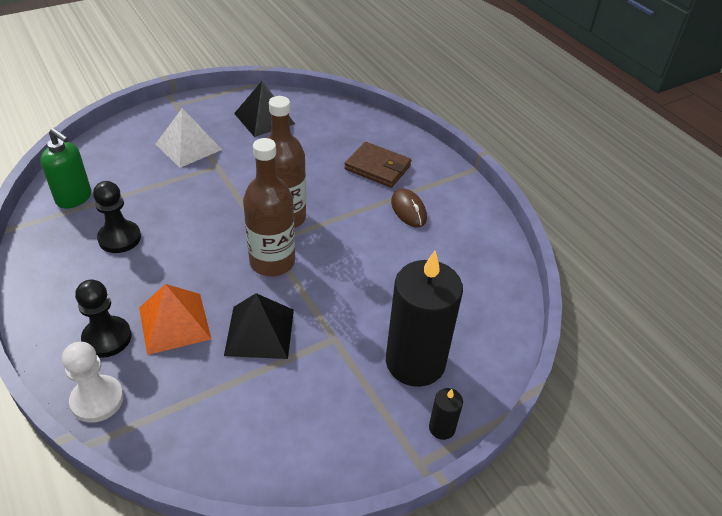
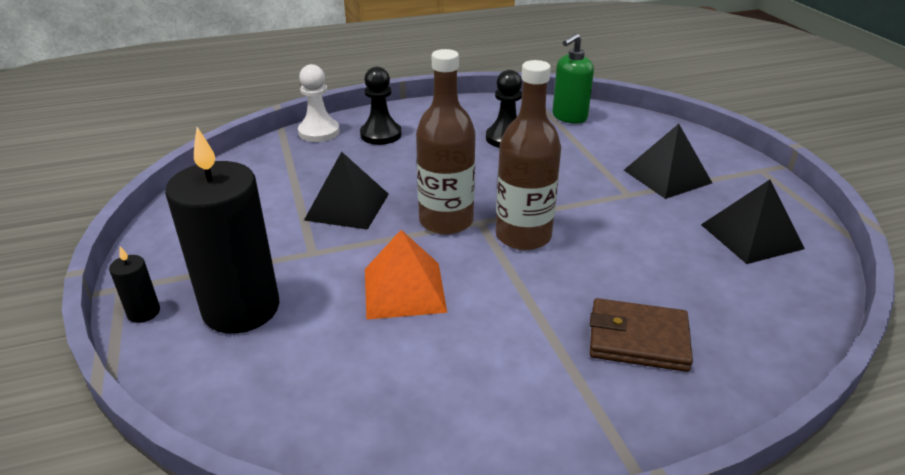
camera: 105 degrees right, 10 degrees down
(174, 323) = (382, 163): orange pyramid -> orange pyramid (404, 290)
(188, 146) = (667, 176): white pyramid -> black pyramid
(377, 167) = (638, 339): brown wallet -> brown wallet turned 60 degrees clockwise
(408, 210) = (524, 357): brown mouse -> none

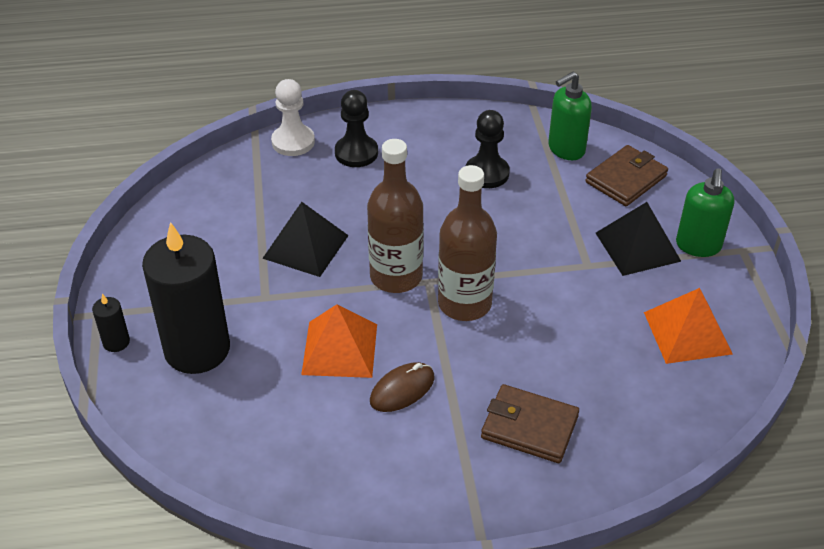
camera: 10 degrees right, 10 degrees up
(484, 320) = (402, 389): none -> brown mouse
(631, 132) = (626, 179): none -> brown wallet
(720, 170) = (698, 246): none -> green soap dispenser
(751, 236) = (687, 333): black pyramid -> orange pyramid

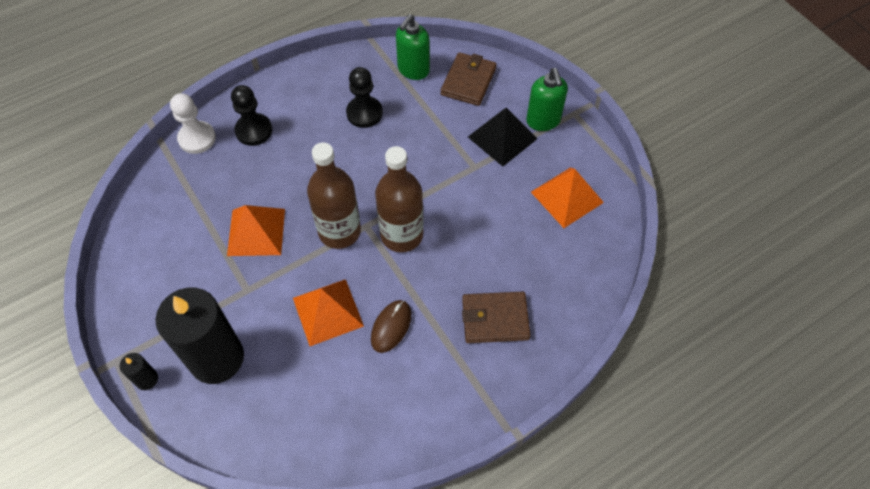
camera: 25 degrees left, 15 degrees up
(305, 246) = (256, 232): black pyramid -> orange pyramid

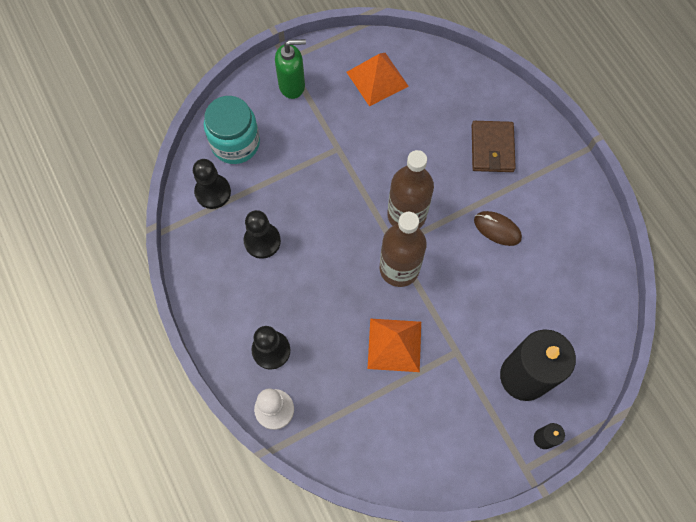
camera: 85 degrees left, 10 degrees up
(328, 312) = (481, 280): orange pyramid -> none
(413, 70) = (213, 192): green soap dispenser -> black pawn
(468, 81) = (235, 143): brown wallet -> turquoise jar
(502, 137) = (307, 121): black pyramid -> none

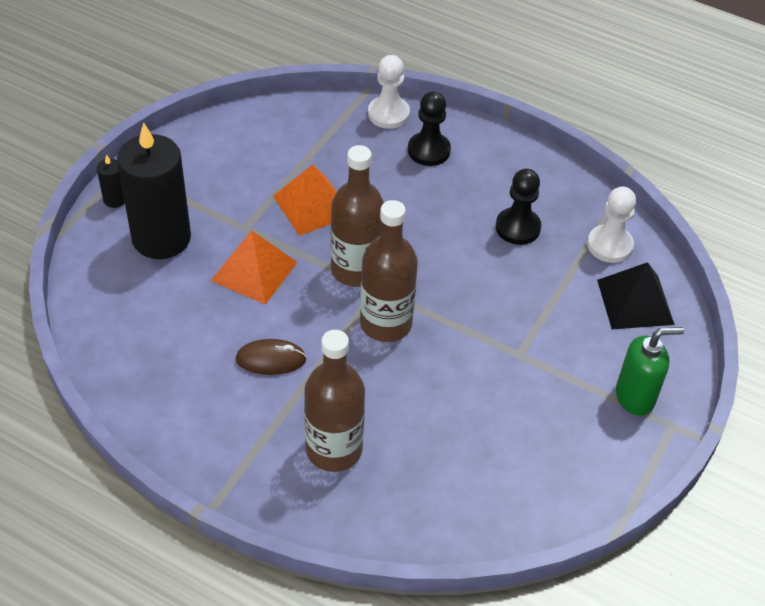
camera: 145 degrees right, 20 degrees down
(213, 192) = (609, 245): black pawn -> white pawn
(235, 143) = (635, 302): turquoise jar -> black pyramid
(292, 85) = (635, 397): green soap dispenser -> green soap dispenser turned 150 degrees counterclockwise
(377, 79) = (542, 461): orange pyramid -> orange pyramid (254, 271)
(492, 148) = (334, 449): brown wallet -> brown bottle

